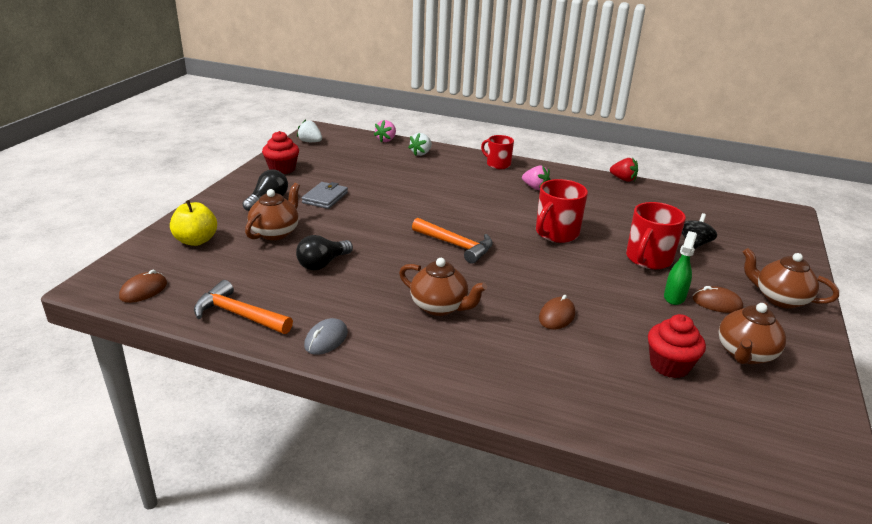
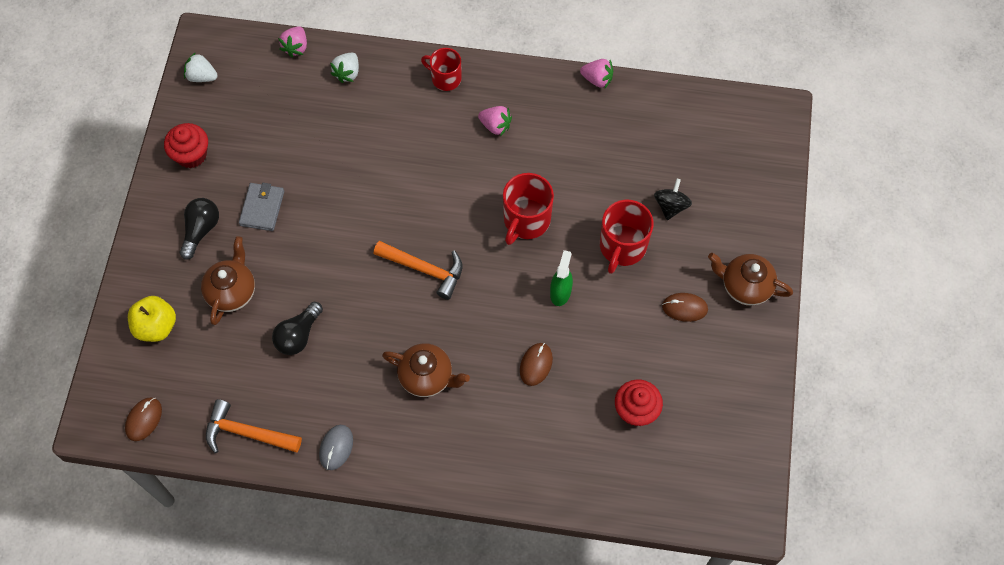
camera: 10 degrees left, 35 degrees up
(623, 179) = (597, 79): red strawberry -> pink strawberry
(674, 297) = (645, 307): green spray bottle -> green spray bottle (560, 292)
(745, 354) = (702, 379): brown teapot -> none

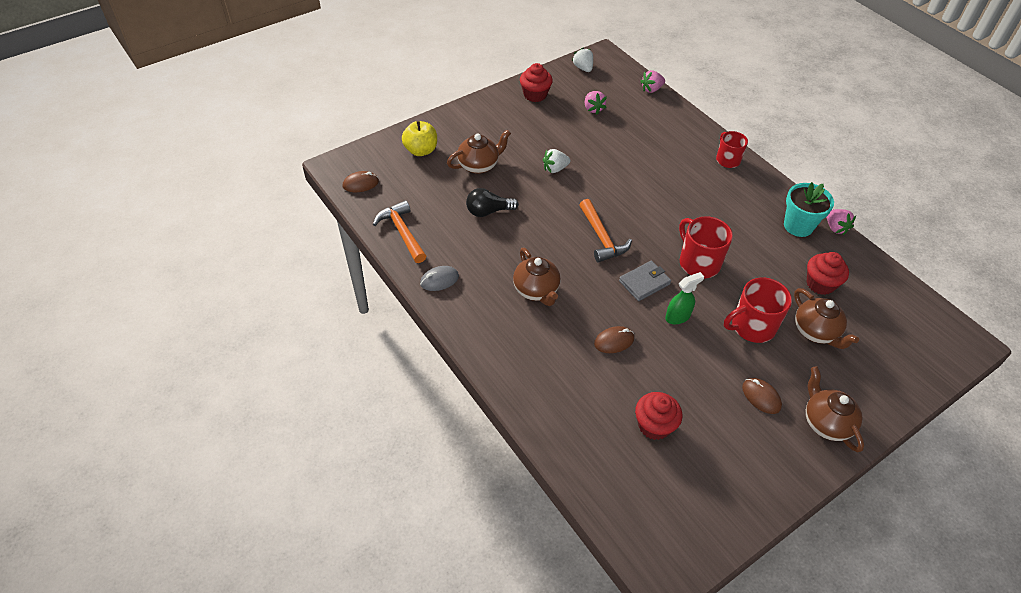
camera: 45 degrees right, 15 degrees down
(201, 230) = (498, 128): black light bulb -> none
(262, 208) = (543, 142): grey wallet -> grey wallet (644, 282)
(347, 73) = (668, 118): white strawberry -> white strawberry (555, 169)
(495, 126) = (734, 203): pink strawberry -> pink strawberry (593, 109)
(526, 220) = (698, 262): red mug -> red mug turned 75 degrees clockwise
(567, 104) = (798, 226): none -> turquoise flower pot
(635, 153) = (820, 284): none -> red cupcake
(671, 206) = (816, 332): black spinning top -> brown teapot

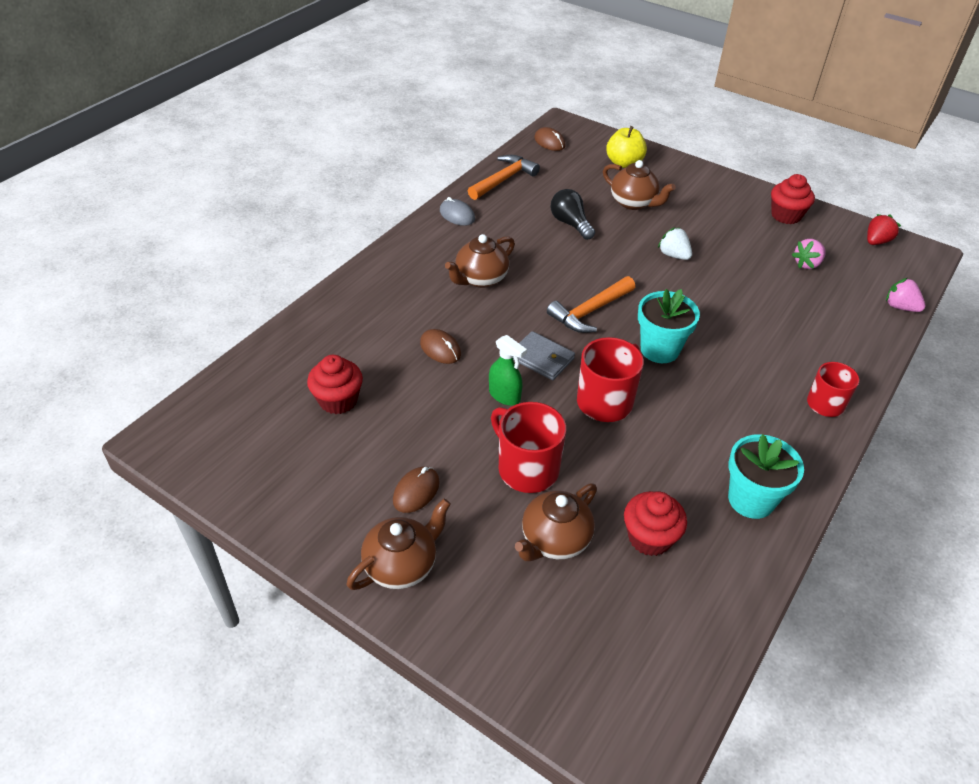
camera: 70 degrees right, 5 degrees down
(583, 68) = (876, 241): white strawberry -> red strawberry
(655, 216) = (659, 349): none -> turquoise flower pot
(835, 228) = (782, 547): pink strawberry -> none

